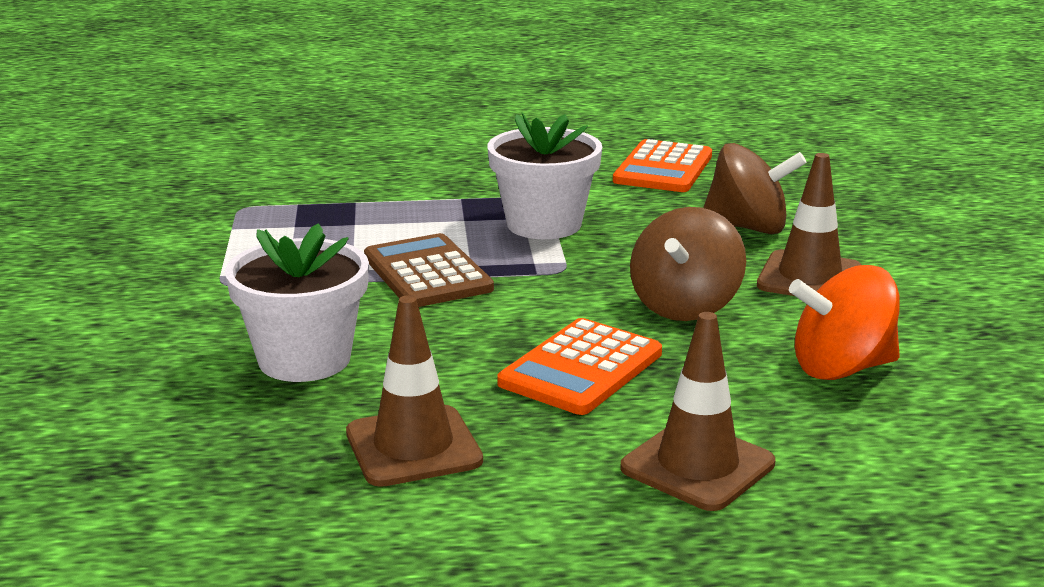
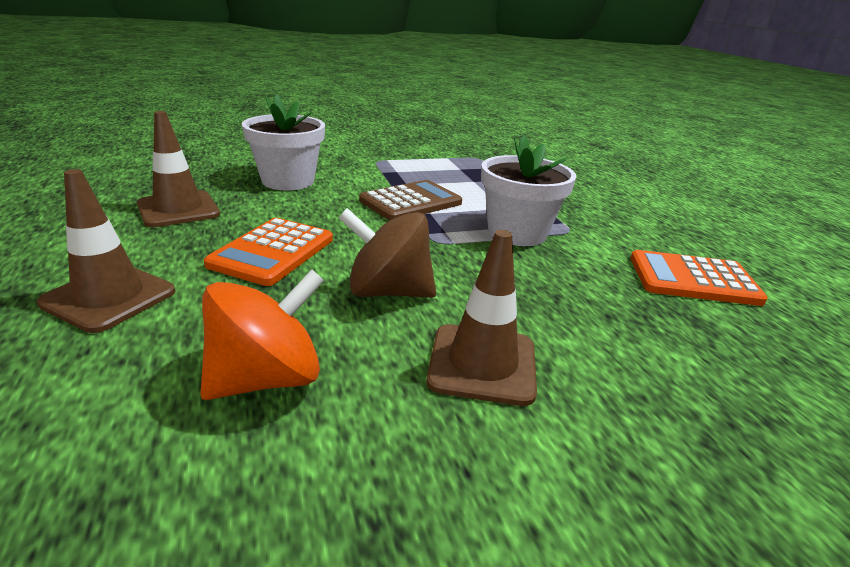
camera: 75 degrees right, 5 degrees up
(581, 369) = (273, 252): orange calculator -> orange calculator turned 90 degrees counterclockwise
(748, 227) = (588, 326): brown spinning top -> none
(841, 368) = (267, 378): orange spinning top -> orange spinning top turned 75 degrees clockwise

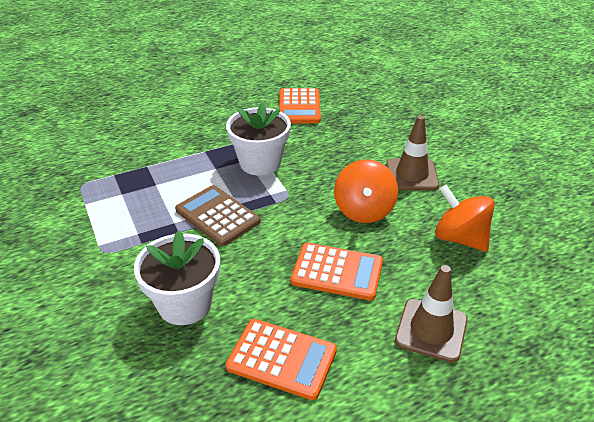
camera: 95 degrees left, 10 degrees up
(178, 209) = (282, 359): brown traffic cone -> orange calculator
(388, 291) = (364, 210): brown spinning top -> orange spinning top

